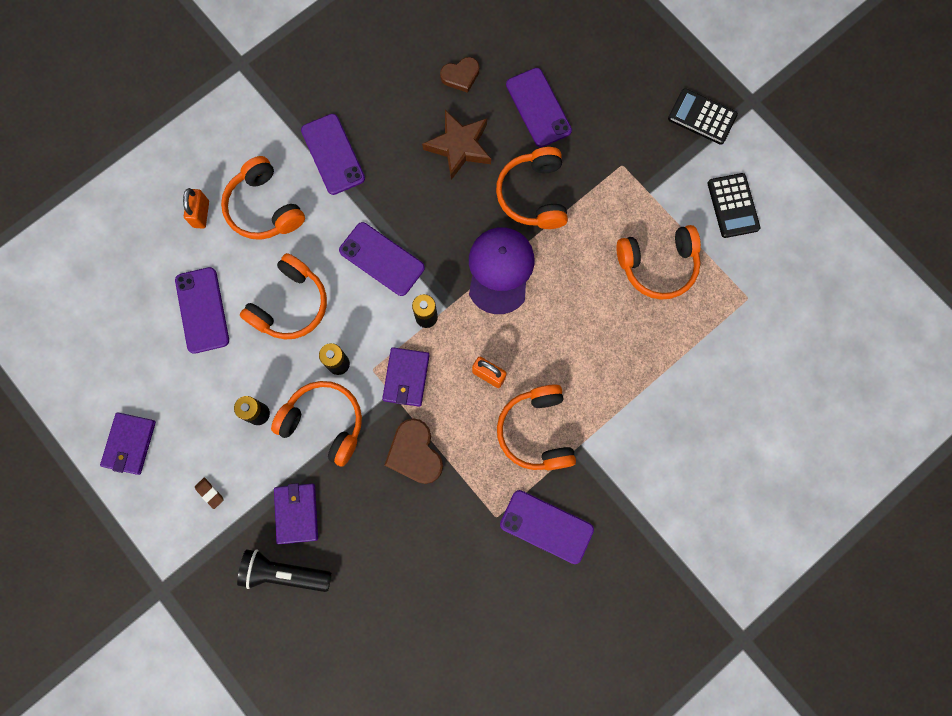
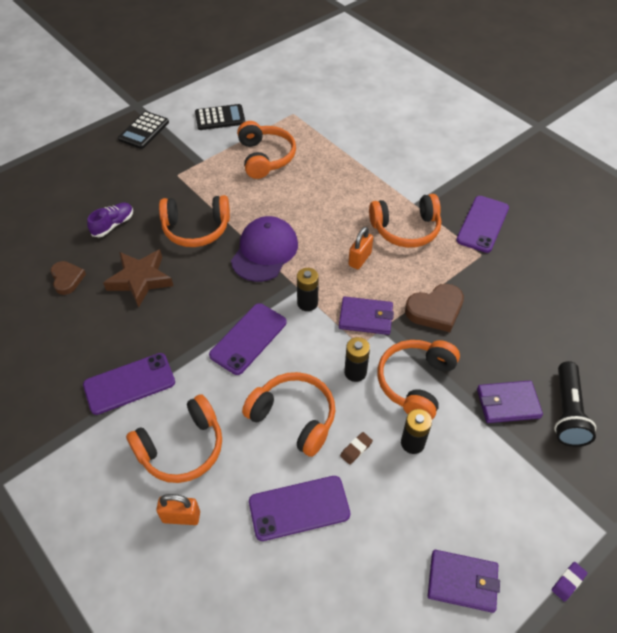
camera: 90 degrees left, 25 degrees down
(122, 535) = (568, 582): none -> purple eraser
(210, 493) = (503, 487): brown eraser -> brown eraser (356, 449)
(500, 270) = (264, 251): purple cap -> purple cap turned 105 degrees clockwise
(538, 107) = (113, 225): purple phone -> purple shoe

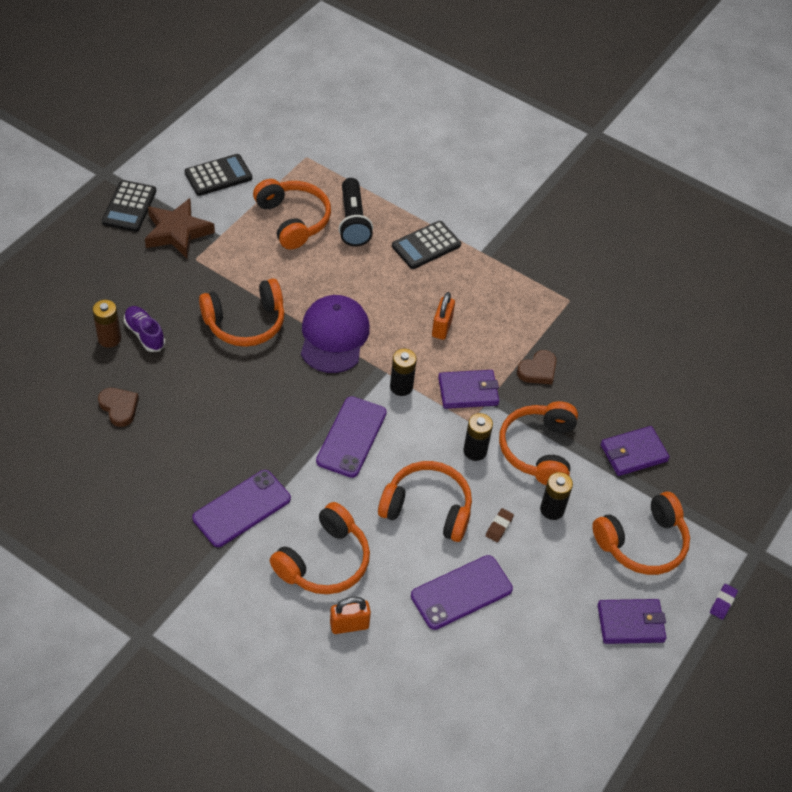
camera: 20 degrees left, 0 degrees up
(84, 224) = (109, 339): none -> brown battery
(113, 225) = (145, 334): purple shoe -> purple shoe turned 60 degrees counterclockwise
(140, 280) = (205, 393): brown star -> brown star (177, 232)
(367, 192) = (426, 245): none -> black calculator
(406, 229) = (481, 284): orange headphones -> orange headphones (642, 543)
(435, 310) = (538, 370): brown heart -> brown heart, size x0.67
(482, 224) = (562, 264): purple phone -> none
(567, 412) = (691, 450): black flashlight -> black flashlight (353, 222)

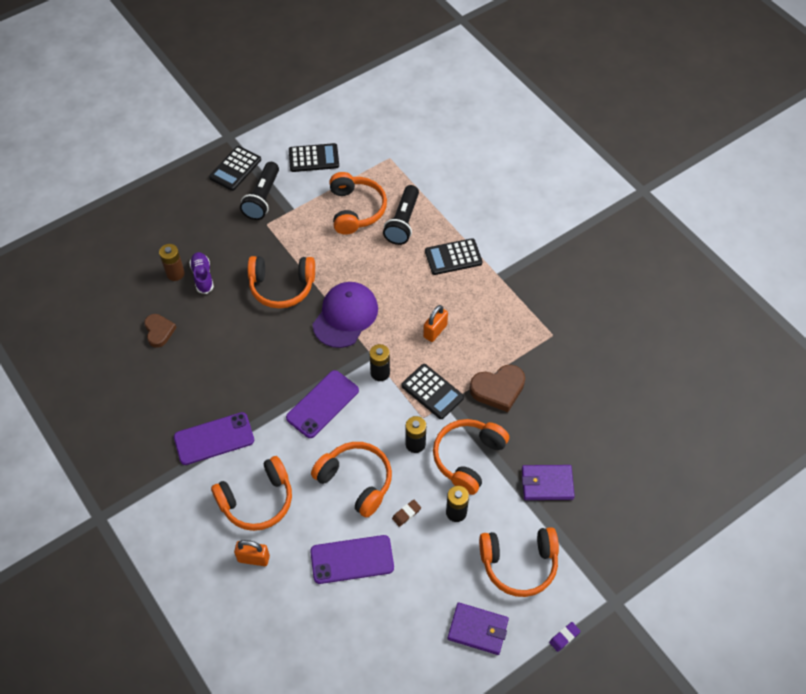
camera: 25 degrees right, 5 degrees up
(177, 232) = (262, 198): brown star -> black flashlight
(468, 391) = (432, 392): purple wallet -> black calculator
(538, 370) = (498, 389): brown heart -> brown heart, size x1.50

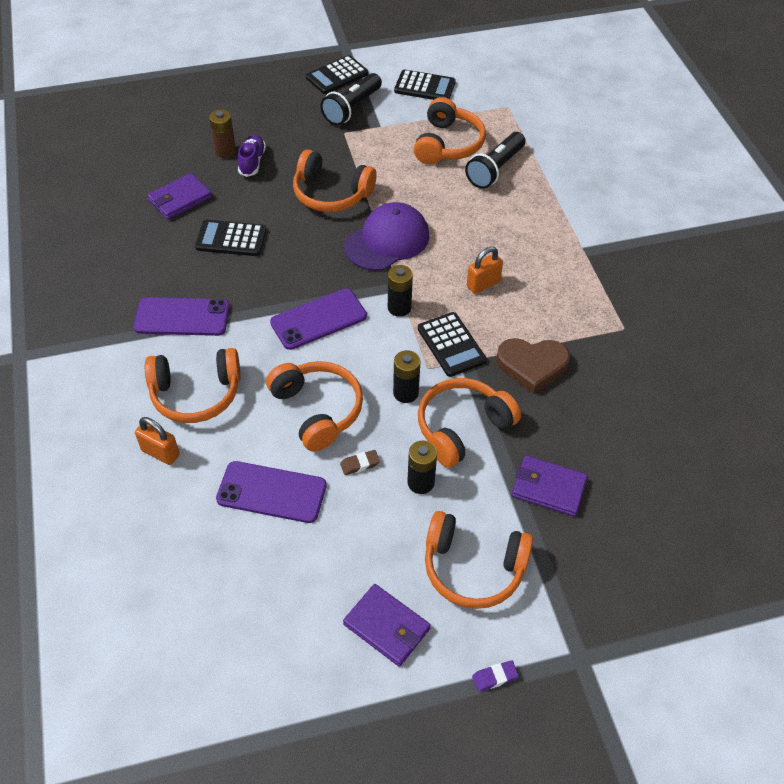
camera: 20 degrees right, 5 degrees down
(159, 331) = (180, 199): brown heart -> purple wallet
(453, 257) = (538, 218): black calculator -> black calculator (231, 239)

